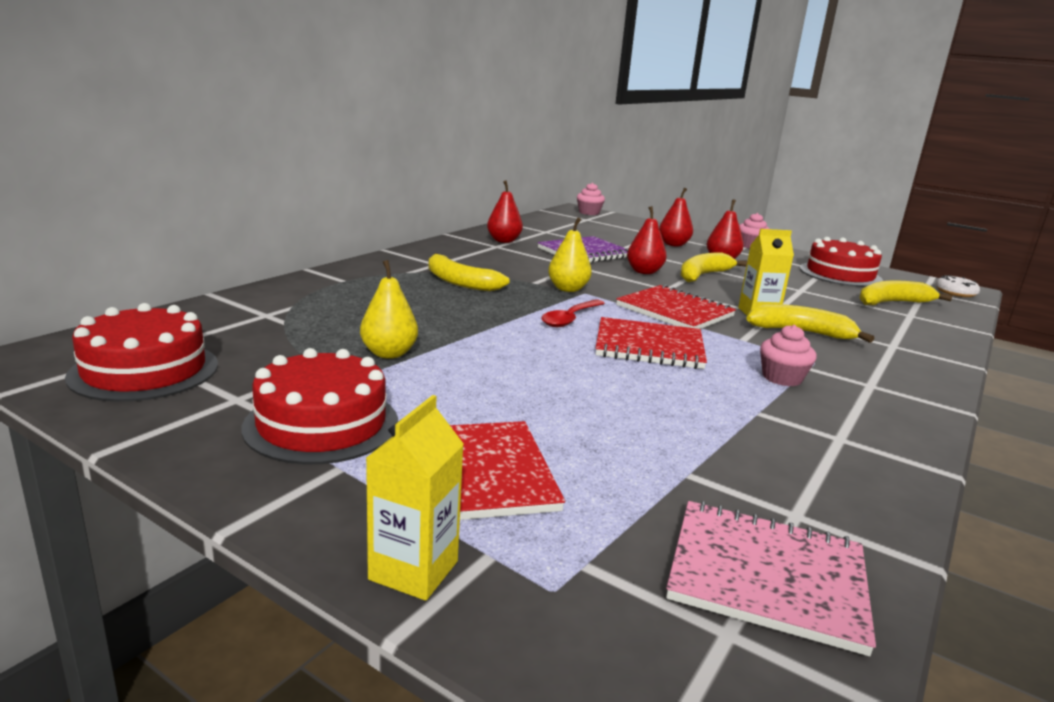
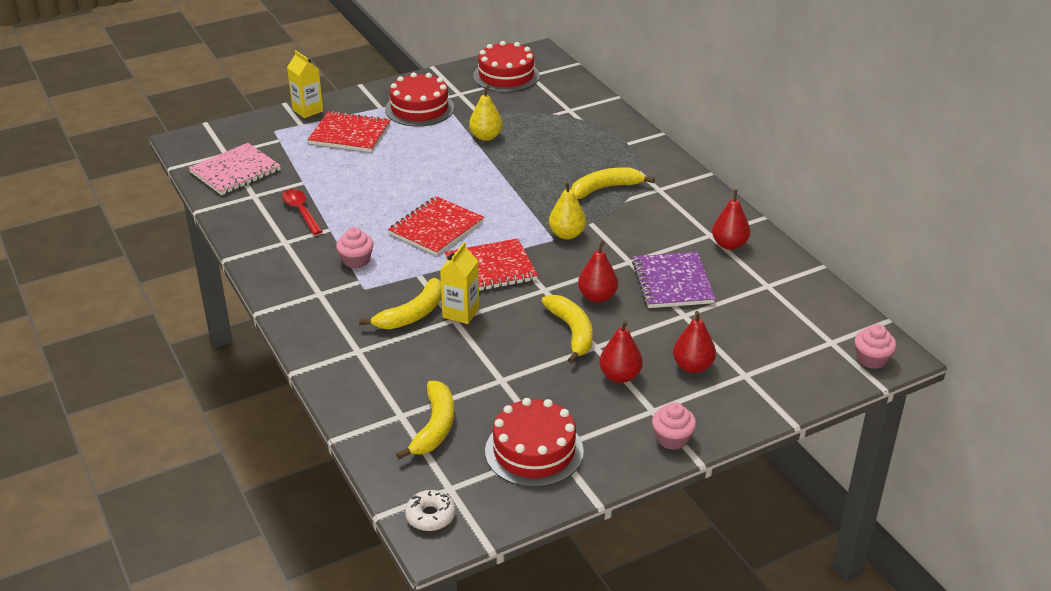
camera: 120 degrees right, 15 degrees up
(570, 319) = (502, 213): red spoon -> red spoon (301, 211)

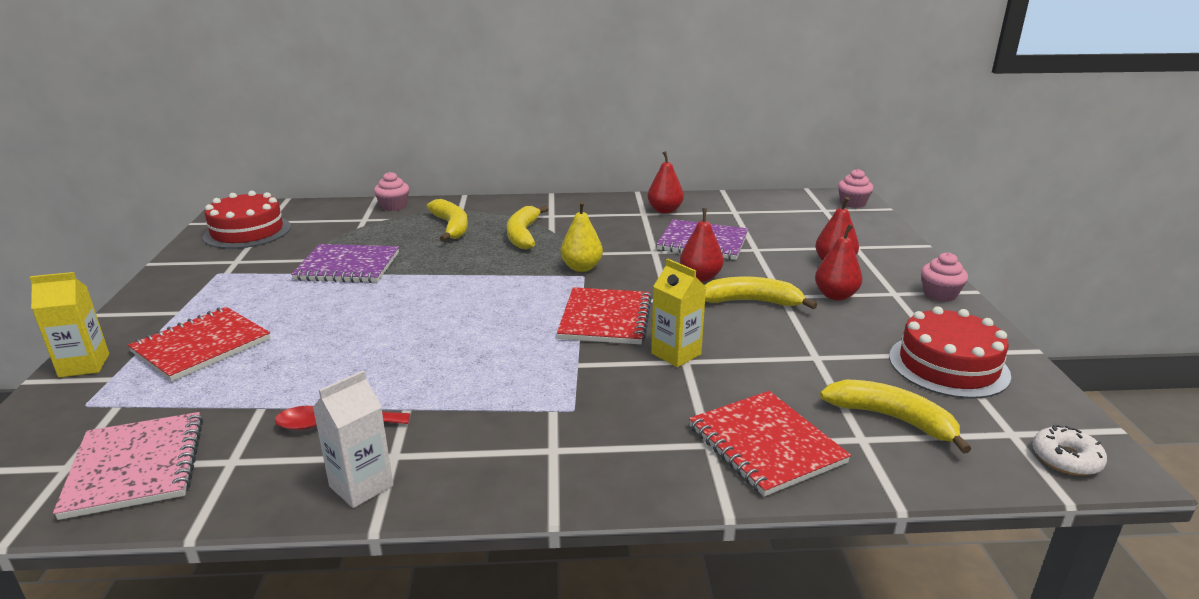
camera: 65 degrees left, 10 degrees down
(254, 242) = (361, 486): none -> white carton
(356, 260) = (503, 402): pink cupcake -> pink cupcake (393, 206)
(412, 314) = (656, 386): yellow banana -> yellow banana (451, 227)
(419, 108) = (225, 289): red cake -> none
(436, 228) = (492, 333): red notebook -> red notebook (765, 445)
(486, 137) = (348, 266): yellow pear -> purple notebook

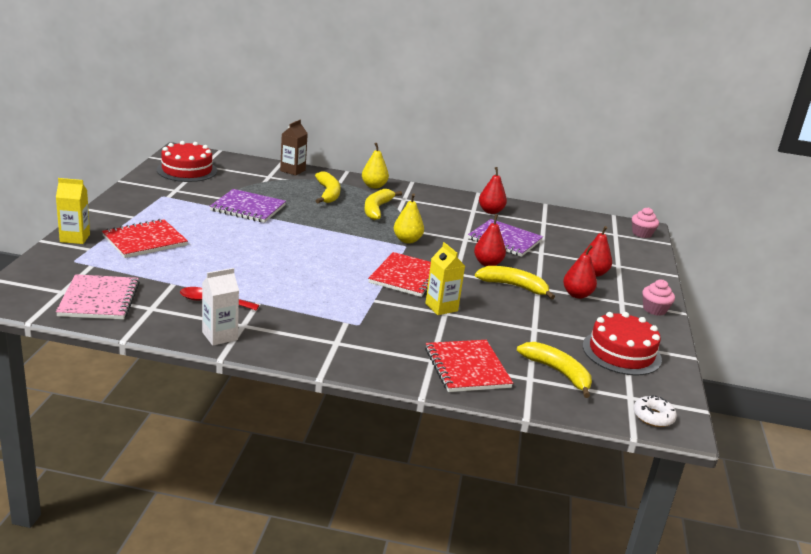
camera: 10 degrees right, 0 degrees up
(393, 206) = (292, 170): pink cupcake -> brown carton
(506, 207) = (374, 186): none -> yellow pear

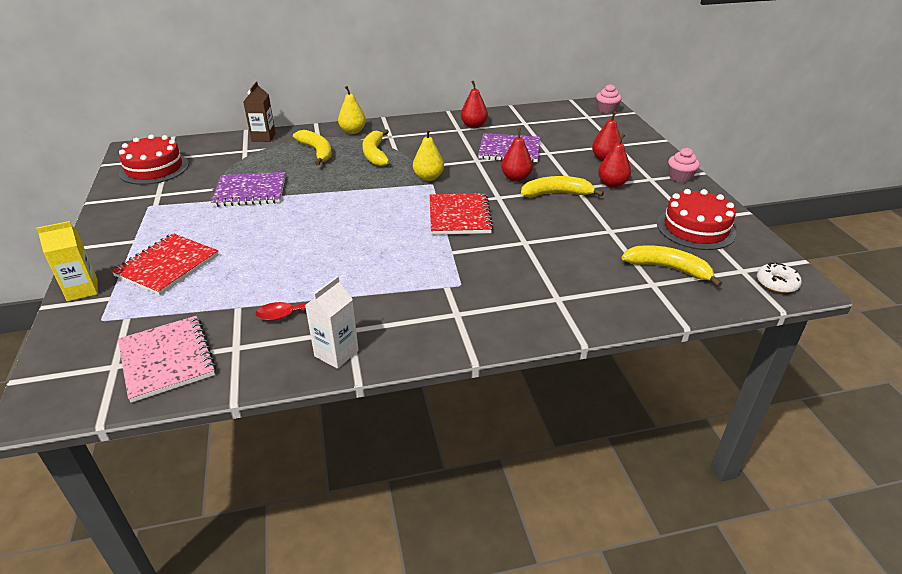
camera: 20 degrees left, 10 degrees up
(441, 307) = (517, 237): yellow carton -> none
(467, 368) = (593, 295): red notebook -> none

